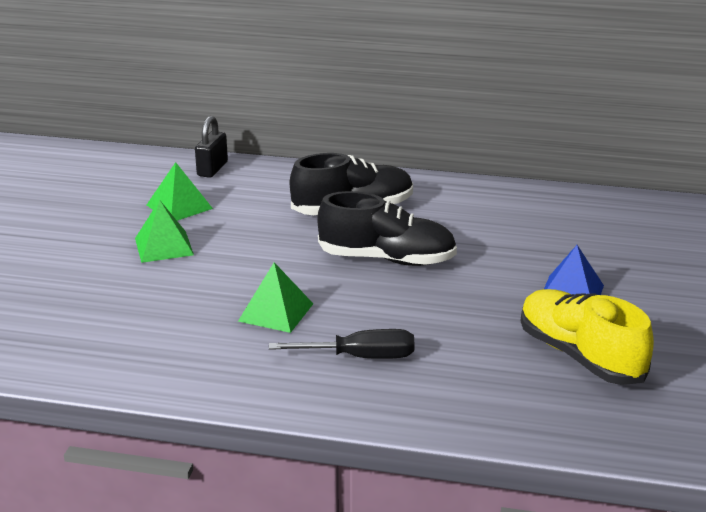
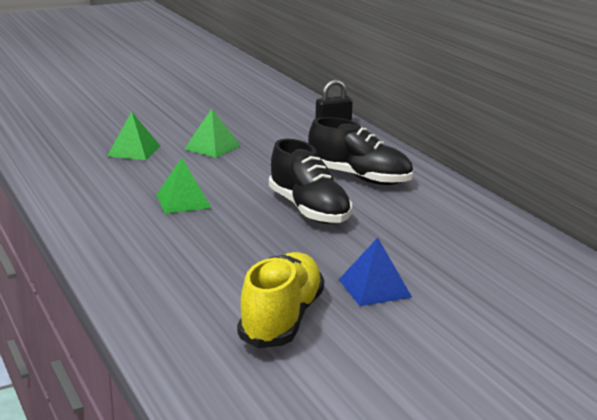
camera: 50 degrees right, 5 degrees down
(179, 206) = (268, 134): green pyramid -> green pyramid (134, 151)
(360, 357) = (165, 243): black screwdriver -> none

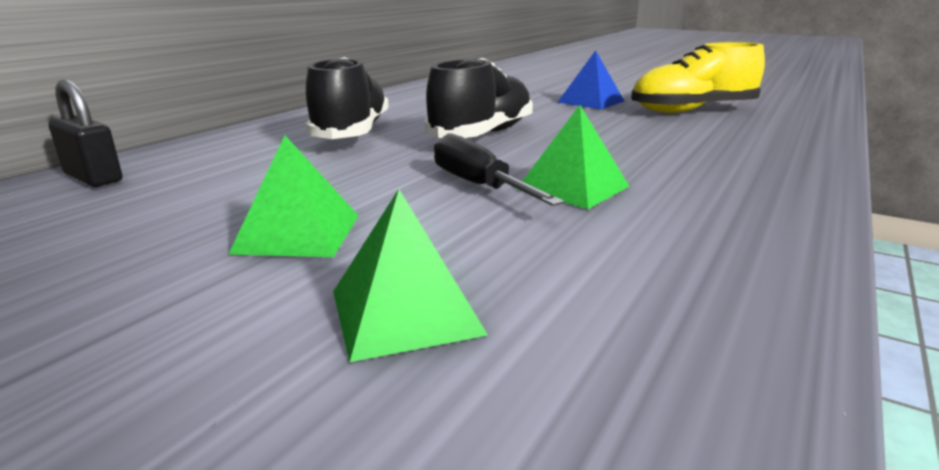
camera: 120 degrees left, 0 degrees up
(216, 184) = (479, 186): none -> black screwdriver

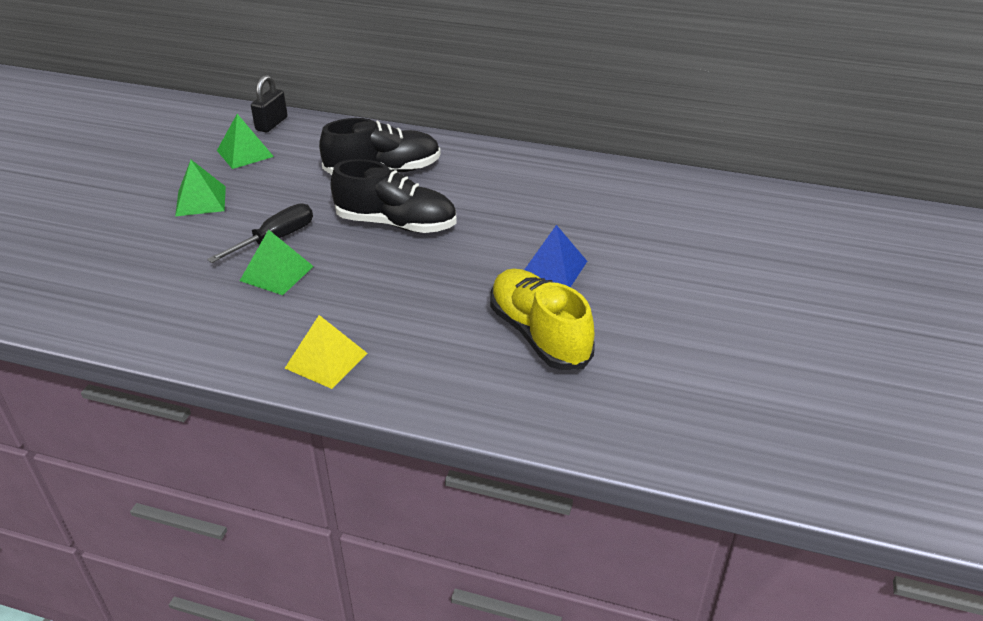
camera: 75 degrees right, 15 degrees up
(405, 312) = (126, 243): green pyramid -> green pyramid (245, 153)
(768, 171) = (326, 360): none -> yellow pyramid

